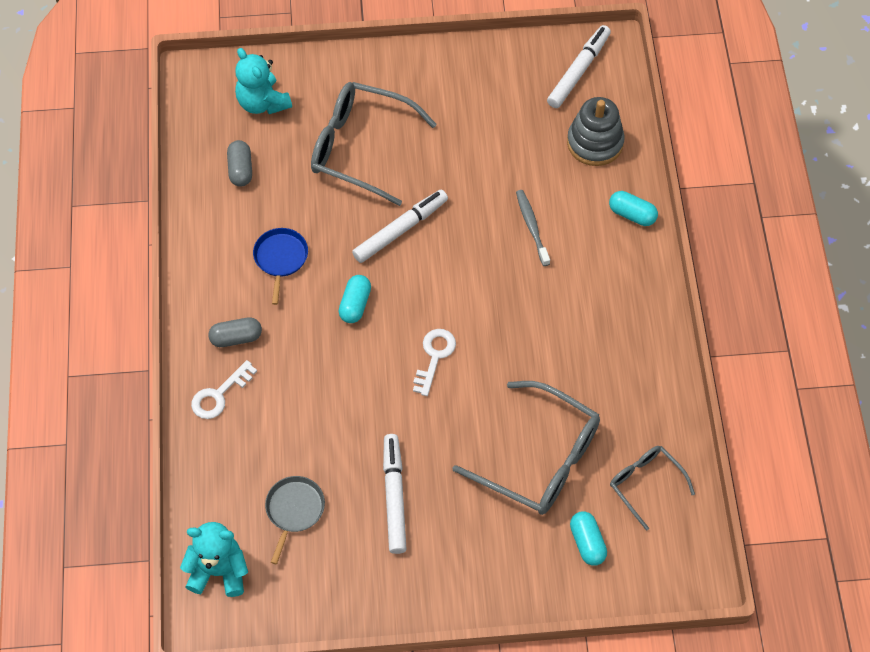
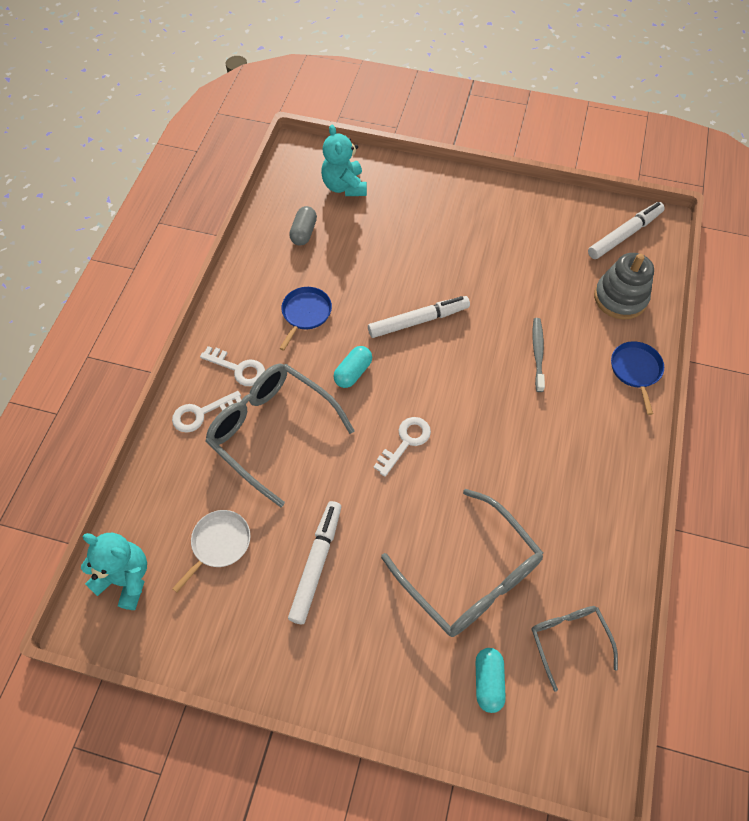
camera: 20 degrees right, 0 degrees up
(236, 338) = (238, 368): grey capsule -> white key
(294, 510) = (219, 543): grey pan -> white pan
(360, 148) = (410, 244): grey glasses -> grey glasses (272, 431)
(632, 214) = (635, 370): turquoise capsule -> blue pan

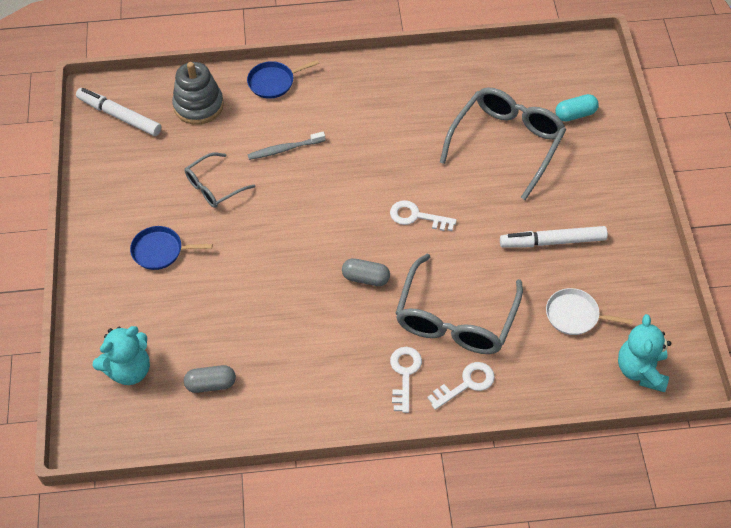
camera: 110 degrees left, 5 degrees down
(201, 413) = (466, 384): white key -> white key turned 75 degrees counterclockwise
(305, 313) = (316, 342): blue pan -> blue pan (160, 251)
(353, 372) = (366, 278): turquoise capsule -> grey capsule
(418, 321) = (286, 246): white marker -> none
(568, 640) = (521, 79): grey glasses -> grey glasses (214, 187)

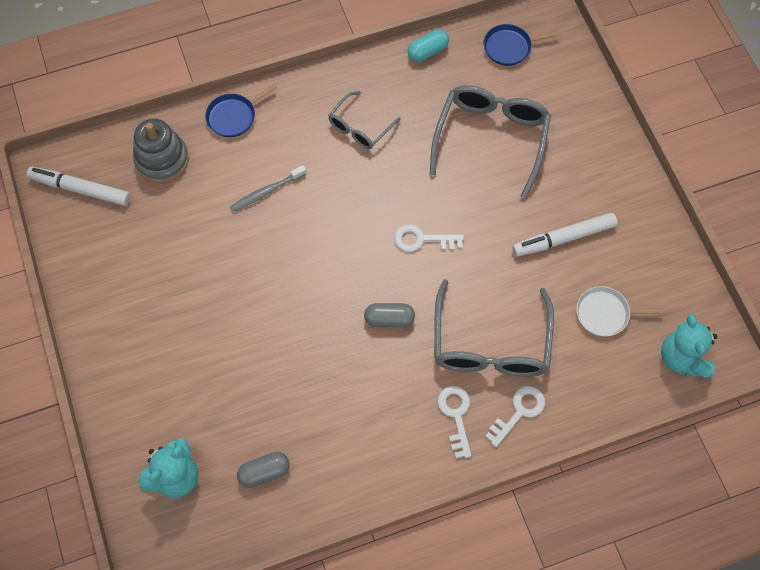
camera: 15 degrees left, 10 degrees up
(160, 251) = (169, 335): blue pan -> blue pan (510, 47)
(214, 187) = (205, 250): grey glasses -> grey glasses (360, 127)
(575, 114) = (550, 92): turquoise capsule -> turquoise capsule (427, 51)

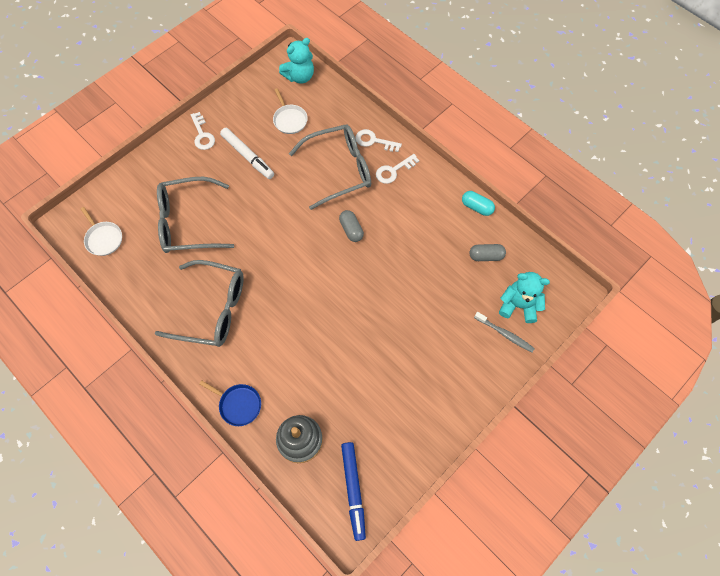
camera: 115 degrees left, 0 degrees up
(80, 189) = (353, 490): white marker -> blue marker
(264, 472) = (486, 256): grey capsule -> grey capsule turned 45 degrees counterclockwise
(267, 192) = (293, 348): grey toothbrush -> grey toothbrush (505, 334)
(360, 127) = (212, 309): grey glasses -> grey glasses, size x1.80
(422, 239) = (285, 233): white key -> white key (202, 135)
(427, 51) = (126, 291): turquoise capsule -> turquoise capsule (476, 207)
(510, 47) = (103, 238): blue pan -> white pan

